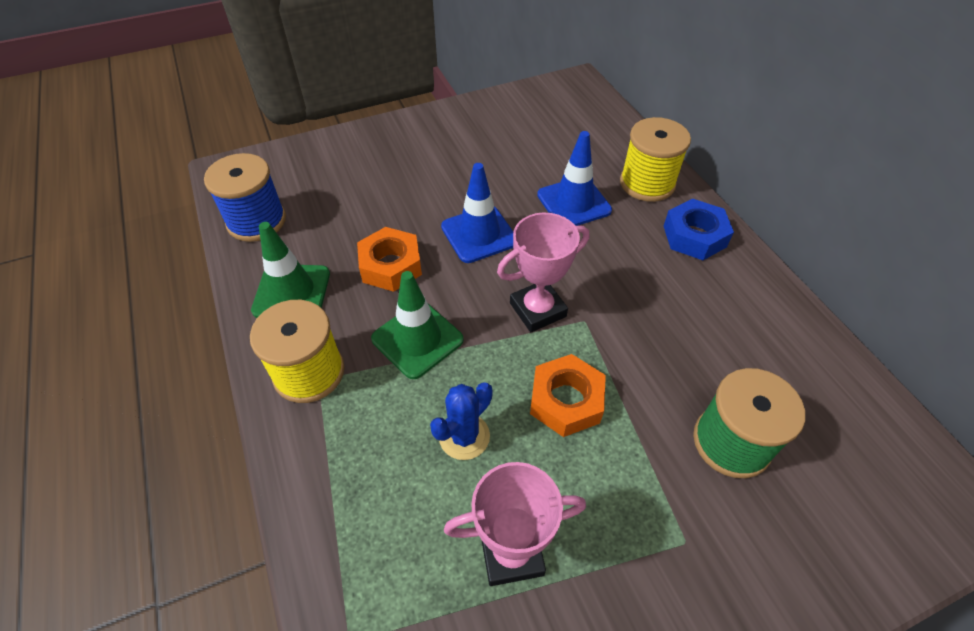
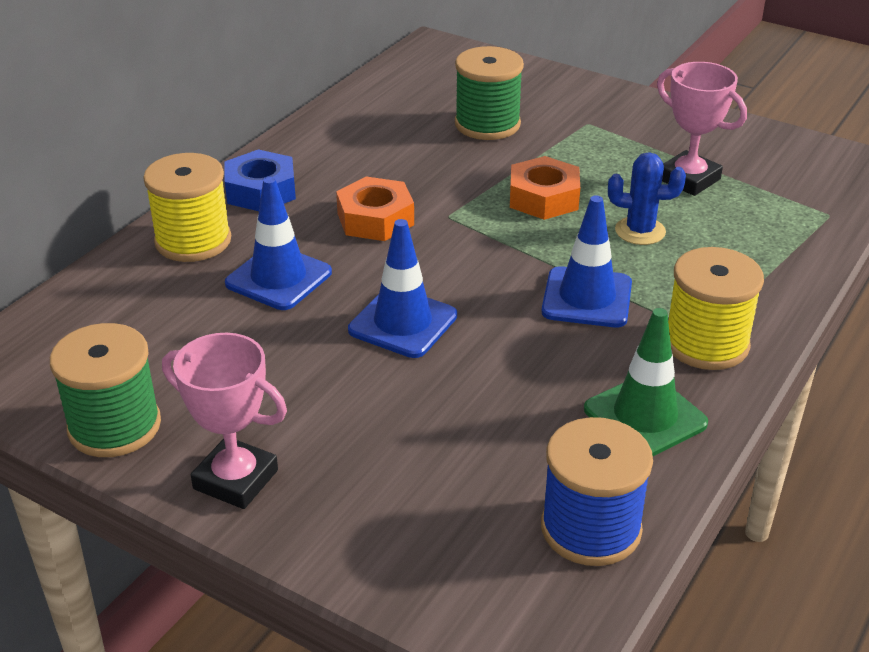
camera: 125 degrees left, 15 degrees down
(391, 265) = (521, 363): orange nut -> orange nut (375, 219)
(417, 339) = (587, 298): green traffic cone -> blue traffic cone
(494, 108) = (114, 426): none -> green spool
(538, 310) = (465, 245): pink trophy -> pink trophy (236, 479)

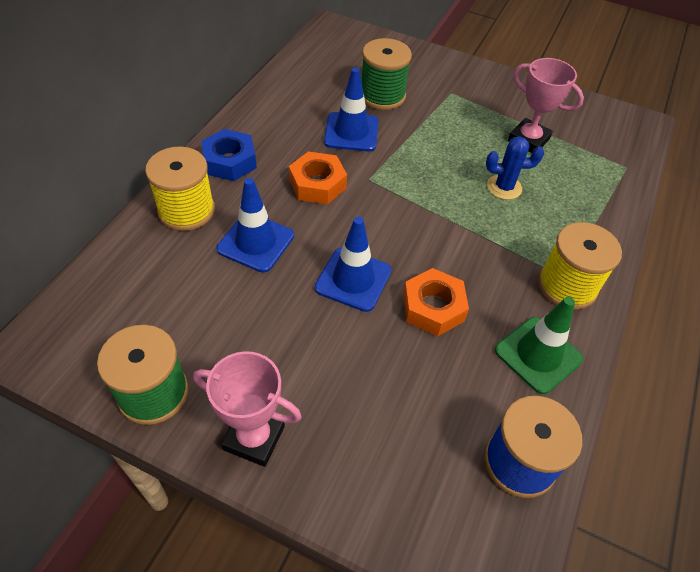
camera: 10 degrees left, 15 degrees up
(544, 198) = (433, 160): orange nut -> orange nut (433, 307)
(587, 298) = (478, 249): blue traffic cone -> blue traffic cone (351, 132)

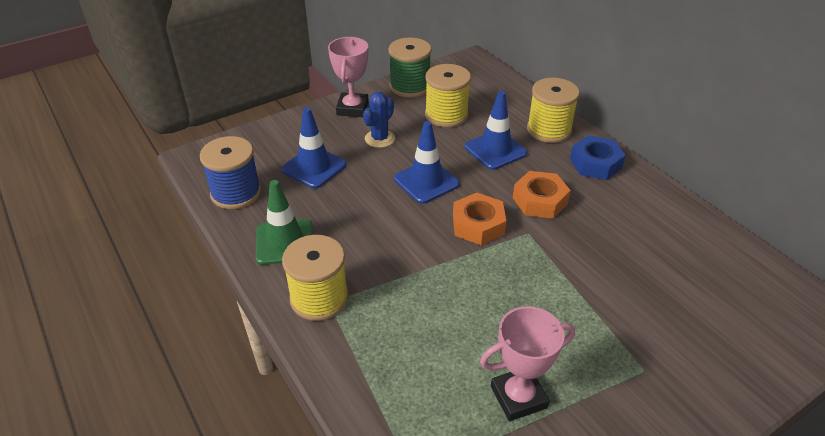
camera: 125 degrees right, 10 degrees down
(208, 316) = (446, 115): none -> yellow spool
(254, 438) = (352, 108): pink trophy -> pink trophy turned 45 degrees counterclockwise
(351, 132) = (603, 249): blue traffic cone -> blue traffic cone (314, 167)
(382, 95) = (660, 300): green spool -> none
(433, 307) = (369, 209): orange nut -> orange nut (478, 225)
(504, 187) = (458, 325): blue cactus -> blue cactus (380, 139)

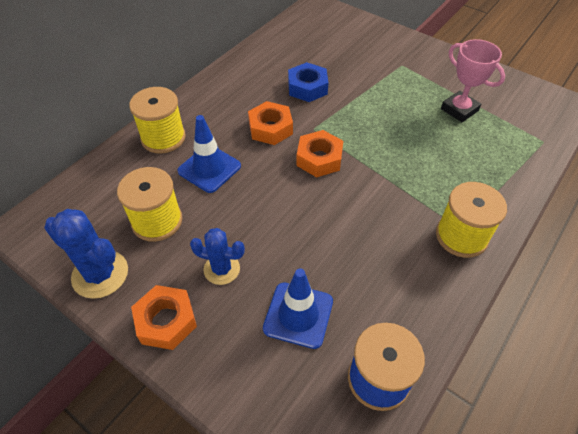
camera: 110 degrees left, 10 degrees up
(285, 242) = (419, 291): green traffic cone -> none
(352, 108) = (166, 321): pink trophy -> orange nut
(410, 86) = (100, 274): green spool -> blue cactus
(426, 181) = (278, 207): blue traffic cone -> none
(595, 164) = (206, 103): blue nut -> blue nut (307, 87)

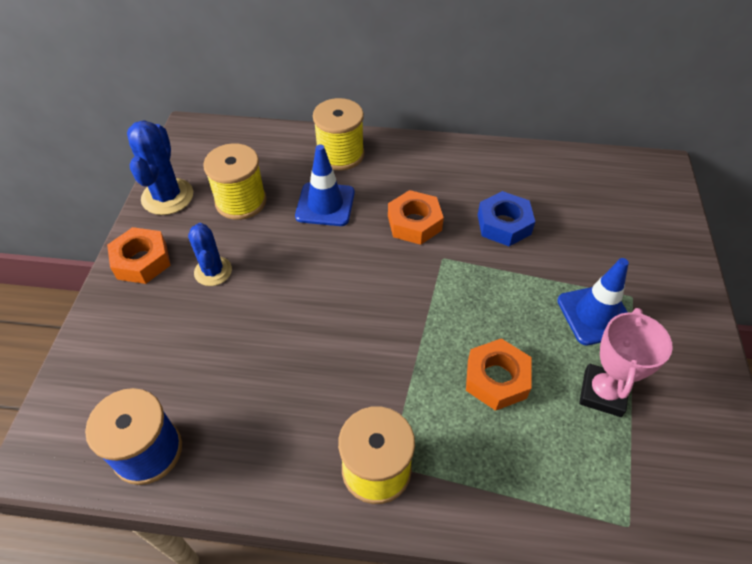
camera: 60 degrees right, 0 degrees up
(298, 315) = (191, 352): blue traffic cone -> blue traffic cone (595, 315)
(319, 158) = (401, 282): orange nut -> orange nut (496, 379)

